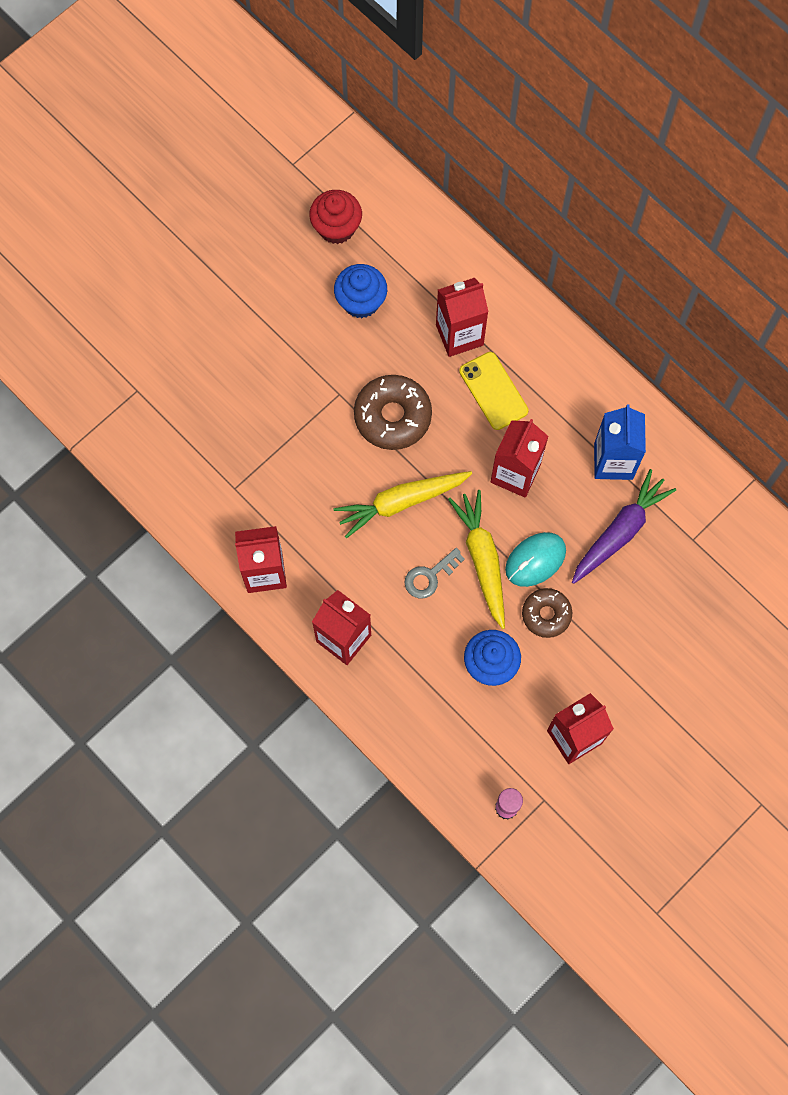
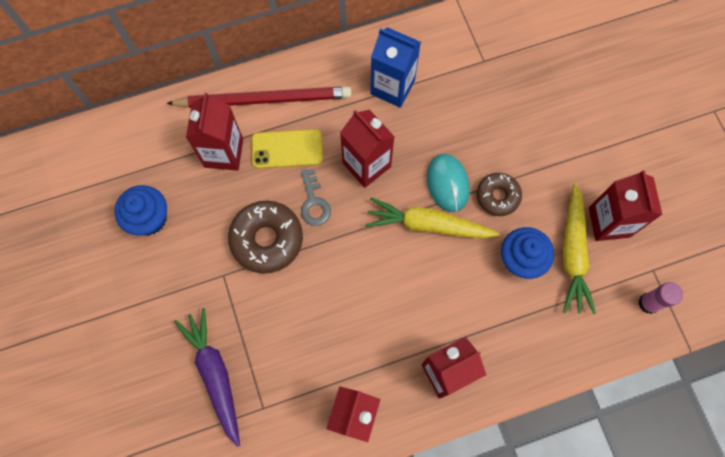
camera: 65 degrees left, 0 degrees up
(336, 228) = (70, 208): red cupcake -> none
(401, 502) = (347, 268): yellow carrot -> yellow carrot (573, 253)
(430, 576) = (423, 274): grey key -> grey key (314, 202)
(534, 345) = (264, 99): none -> red pencil
(620, 531) = (453, 109): purple carrot -> purple carrot (215, 375)

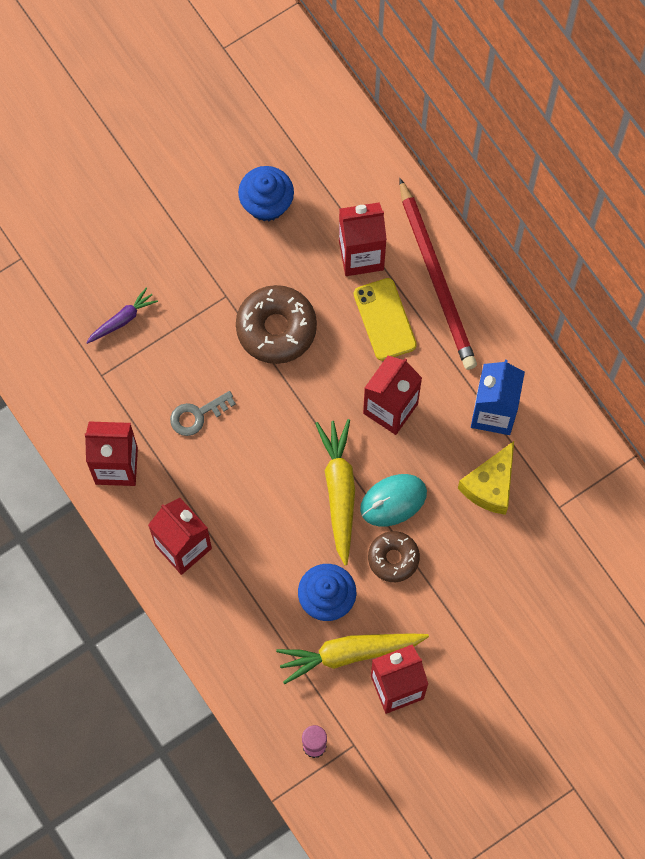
camera: 75 degrees right, 0 degrees up
(215, 375) = (122, 319): purple carrot -> purple carrot, size x0.57
(314, 202) = (331, 365): grey key -> grey key (197, 415)
(453, 106) = (490, 485): none -> yellow cheese

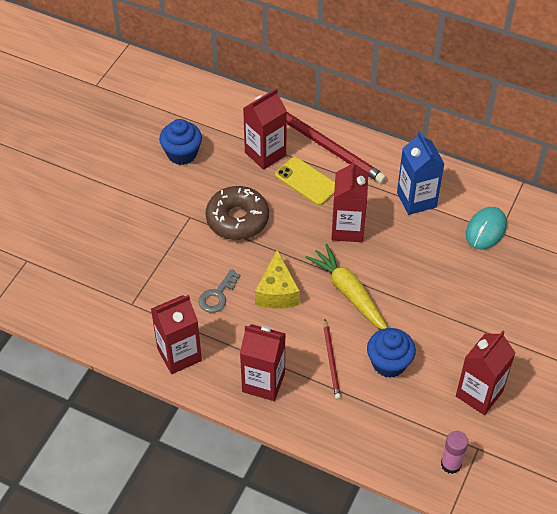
camera: 30 degrees left, 20 degrees down
(122, 319) = (125, 263): purple carrot -> none
(268, 562) = (331, 361): none -> red pencil
(349, 653) = (430, 390): yellow carrot -> none
(393, 501) = (390, 281): turquoise mouse -> turquoise mouse (486, 230)
(393, 558) = (416, 315): brown donut -> none
(490, 485) = (446, 241): yellow cheese -> yellow cheese (277, 292)

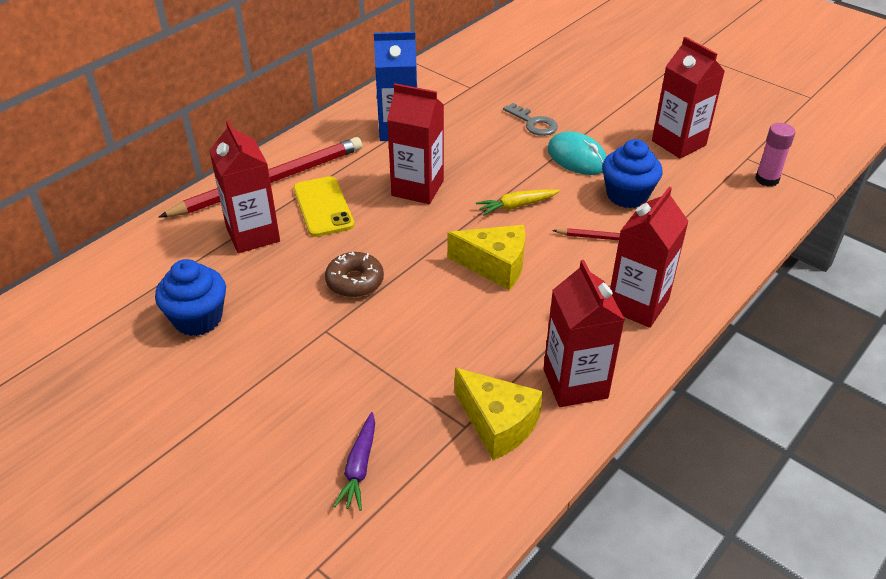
camera: 75 degrees left, 10 degrees down
(91, 261) = (359, 467): none -> purple carrot
(137, 319) = (497, 424): none -> yellow cheese
(217, 295) = (481, 325): grey key -> grey key (533, 123)
(237, 219) = (355, 281): brown donut -> brown donut, size x0.62
(307, 181) = (323, 207): yellow phone -> yellow phone turned 75 degrees counterclockwise
(349, 293) = (516, 206): yellow carrot -> yellow carrot, size x0.57
(486, 230) = (463, 94): turquoise mouse -> turquoise mouse (577, 158)

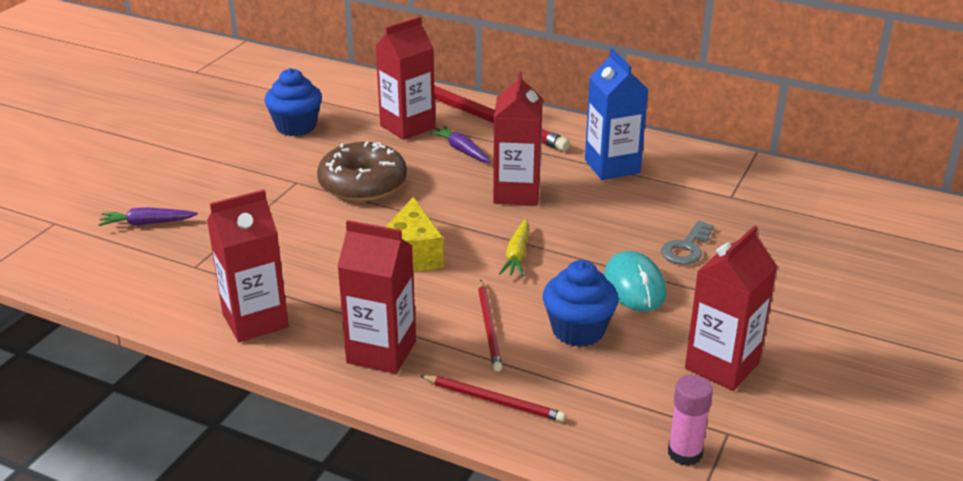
camera: 75 degrees right, 10 degrees down
(323, 207) = (461, 150): yellow phone -> purple carrot
(355, 281) = (362, 184): brown donut -> brown donut, size x1.61
(497, 424) = (198, 282): yellow cheese -> none
(516, 206) = (517, 255): yellow carrot -> yellow carrot turned 135 degrees counterclockwise
(577, 158) = (634, 286): turquoise mouse -> turquoise mouse turned 45 degrees counterclockwise
(707, 252) = (494, 401): none -> red pencil

